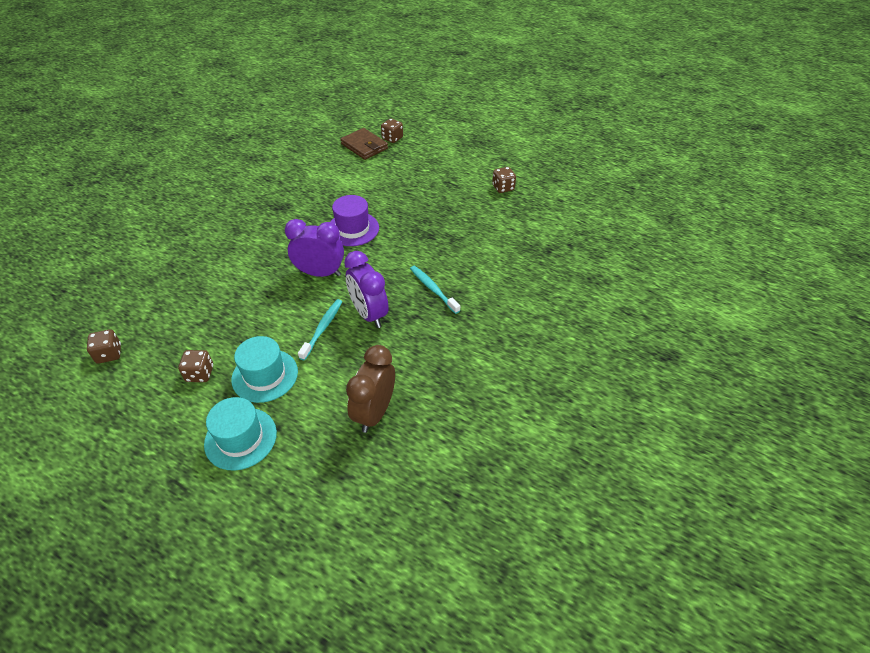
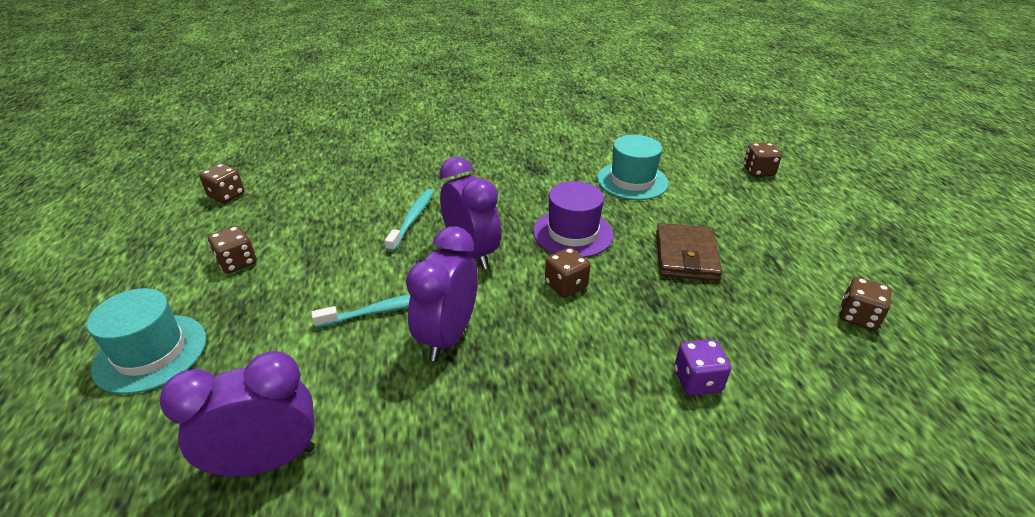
camera: 50 degrees right, 10 degrees down
(265, 375) = (267, 310): turquoise hat -> turquoise hat (632, 181)
(364, 146) = (710, 162): brown wallet -> brown wallet (686, 256)
(374, 412) = (267, 460): brown clock -> purple clock
(385, 255) = (566, 285): none -> brown dice
(433, 289) = (562, 371): turquoise toothbrush -> turquoise toothbrush (412, 219)
(481, 254) = (697, 381): none -> purple dice

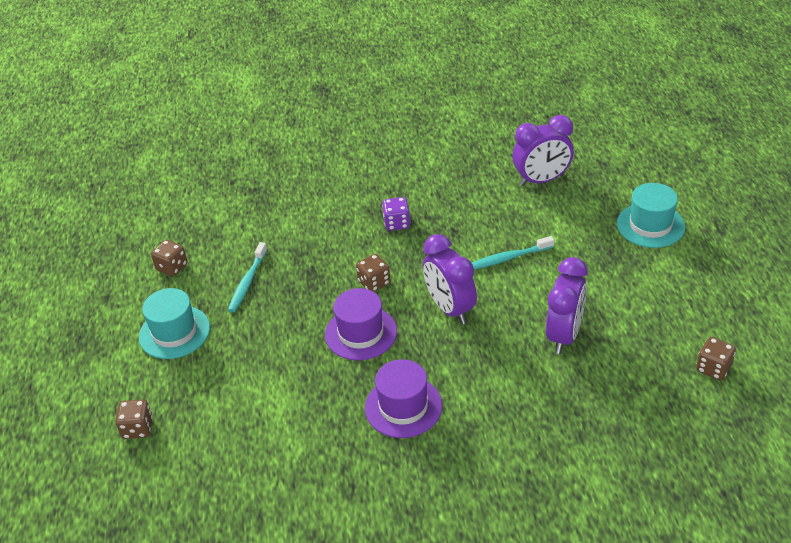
camera: 175 degrees left, 5 degrees up
(237, 262) = (643, 292): brown dice -> none
(412, 219) = (510, 344): turquoise toothbrush -> turquoise toothbrush (247, 282)
(448, 336) = (458, 243): purple clock -> purple clock (564, 335)
(523, 178) = (403, 406): none -> purple hat
(632, 181) = (285, 407): turquoise hat -> turquoise hat (174, 332)
(686, 256) = (270, 313): brown wallet -> none
(697, 381) = (303, 224): purple dice -> purple dice (397, 223)

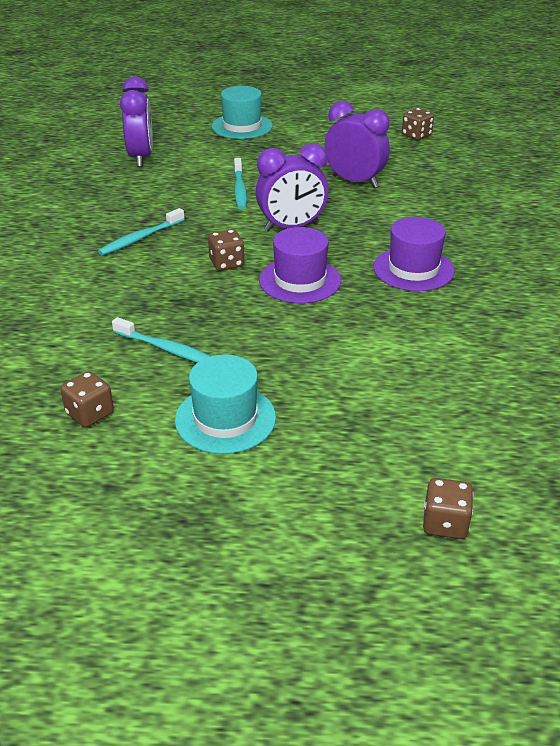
camera: 80 degrees left, 5 degrees down
(138, 428) = (390, 462): brown dice -> brown dice (445, 523)
(397, 223) = (140, 238): purple dice -> turquoise toothbrush

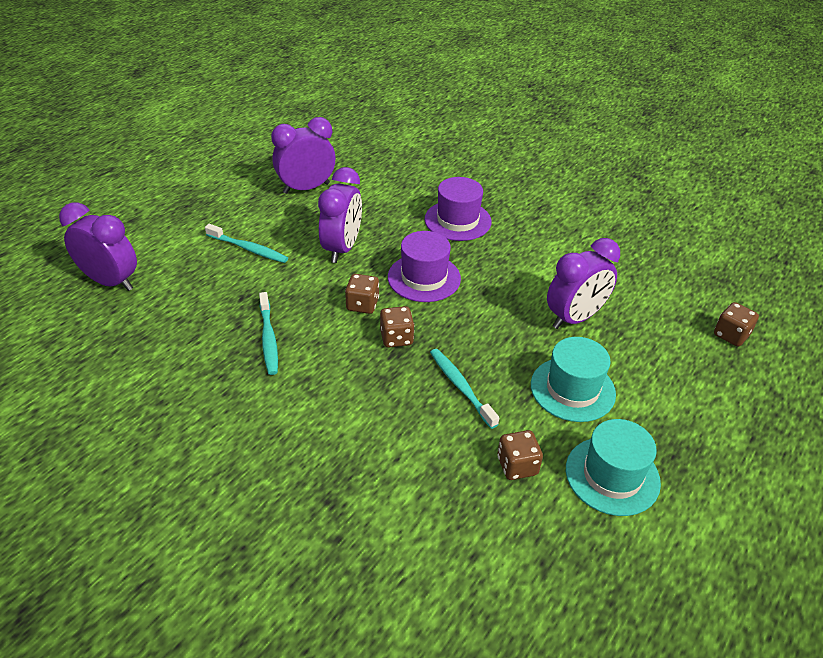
camera: 60 degrees left, 5 degrees up
(167, 349) = (461, 387): turquoise toothbrush -> turquoise toothbrush turned 90 degrees counterclockwise
(242, 126) = (132, 200): turquoise hat -> turquoise hat (612, 475)
(340, 389) = (574, 318): none -> purple clock
(416, 135) = (269, 129): brown dice -> brown dice (396, 338)

